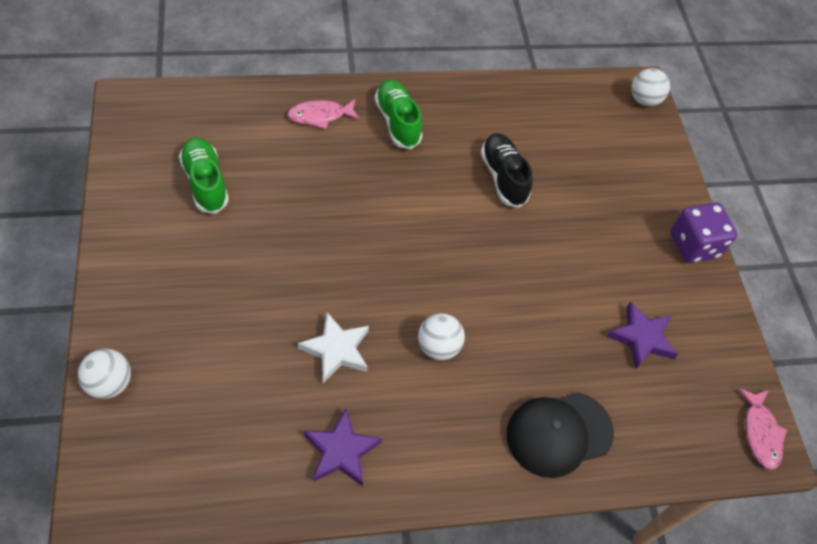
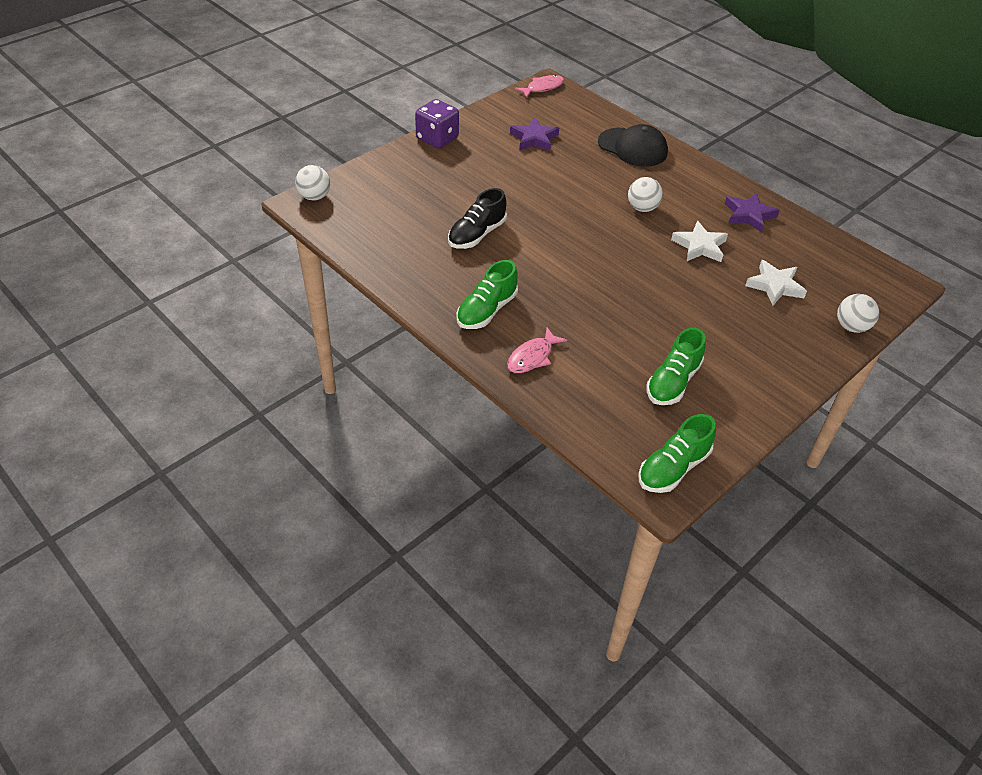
camera: 120 degrees left, 10 degrees down
(137, 119) = (673, 468): none -> green shoe
(222, 367) = (775, 286): none -> white star
(320, 116) = (532, 357): pink fish -> pink fish turned 90 degrees clockwise

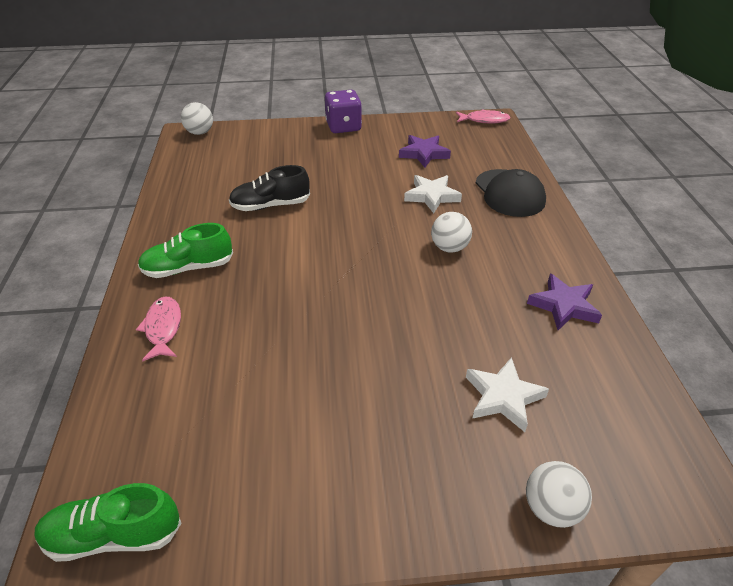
camera: 40 degrees right, 5 degrees down
(532, 357) = (163, 328): pink fish -> pink fish turned 90 degrees clockwise
(673, 382) = (248, 435): green shoe -> none
(700, 246) = (465, 310): white star -> white star (431, 196)

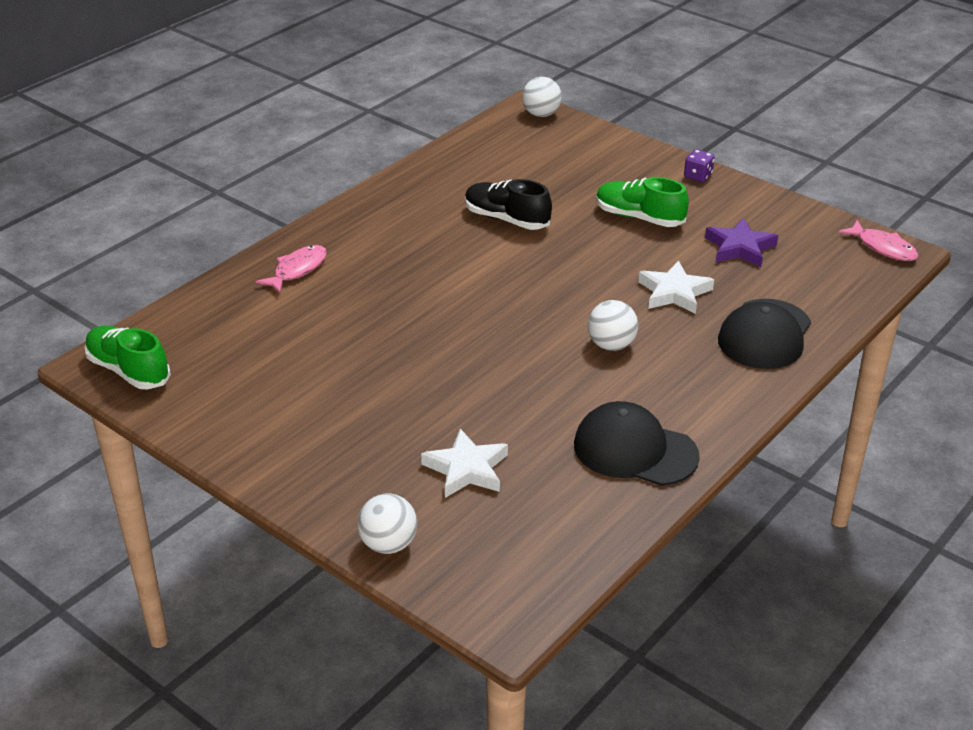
camera: 45 degrees right, 5 degrees down
(188, 268) = (370, 236): green shoe -> green shoe (639, 217)
(343, 127) = (698, 176): purple dice -> purple dice, size x0.52
(563, 305) = (634, 450): purple star -> black cap

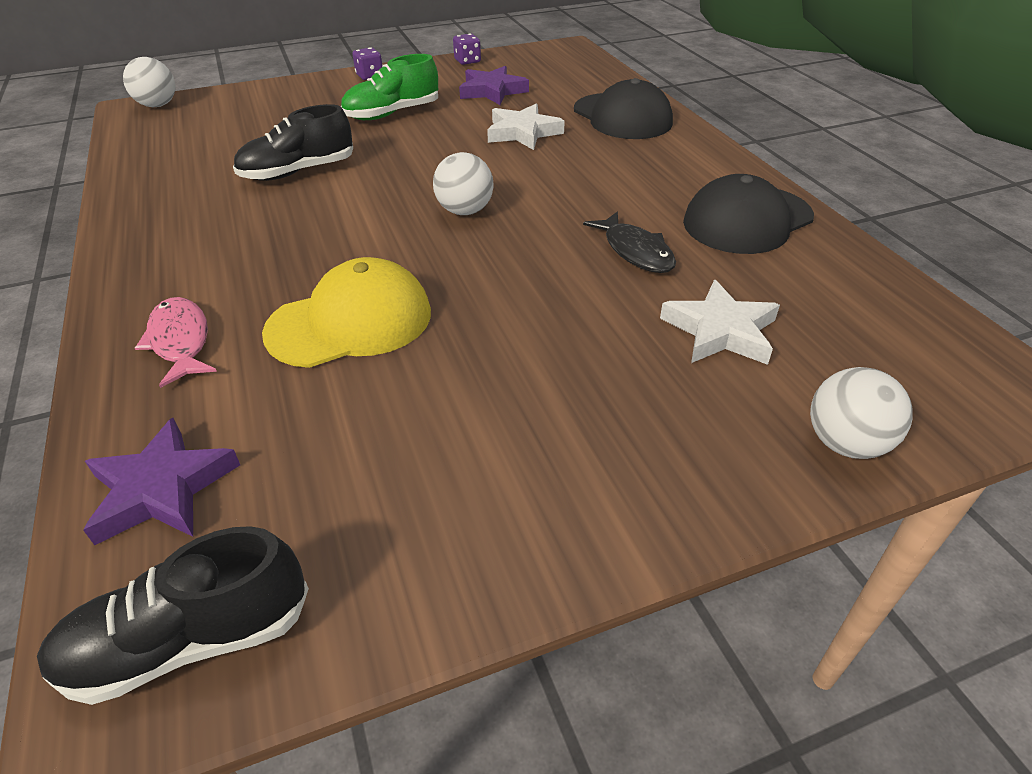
camera: 60 degrees left, 5 degrees up
(128, 370) = (189, 641): green shoe -> black shoe
(197, 321) = (162, 489): none -> purple star
(358, 318) = (350, 322): none -> yellow cap
(535, 406) = (635, 251): none -> black fish
(611, 345) = (571, 182): white ball -> white ball (465, 211)
(791, 210) = (467, 61): none -> purple dice
(883, 248) = (555, 50): pink fish -> none

